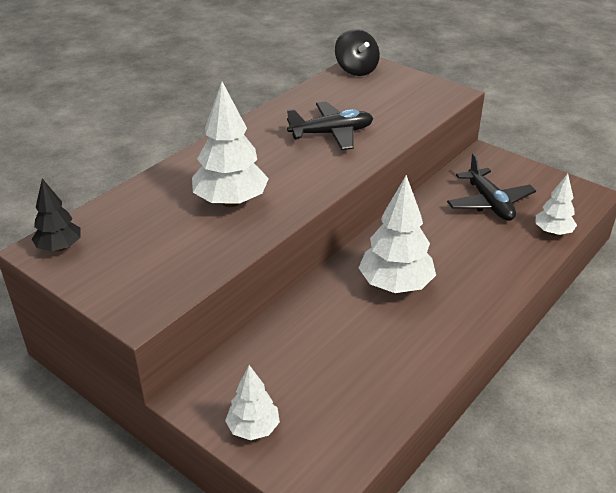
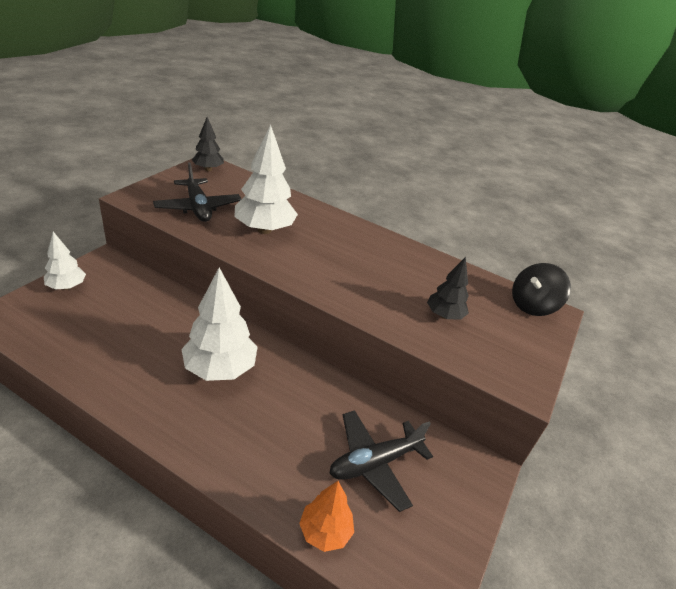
camera: 75 degrees right, 0 degrees up
(331, 133) = (388, 284): black plane -> black plane (198, 208)
(375, 112) = (444, 315): none -> black tree
(553, 232) = (325, 532): white tree -> orange tree

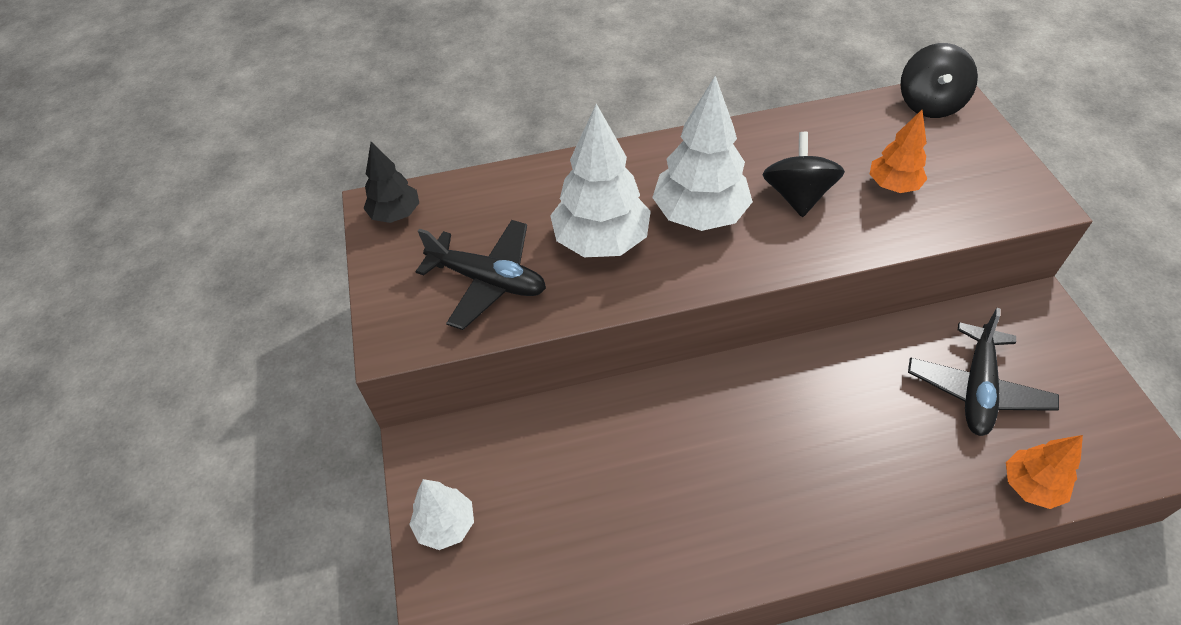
camera: 35 degrees left, 15 degrees up
(220, 369) = (743, 441): white tree -> white tree (700, 215)
(384, 281) = (797, 195): none -> black spinning top
(444, 315) = (893, 185): black tree -> orange tree

